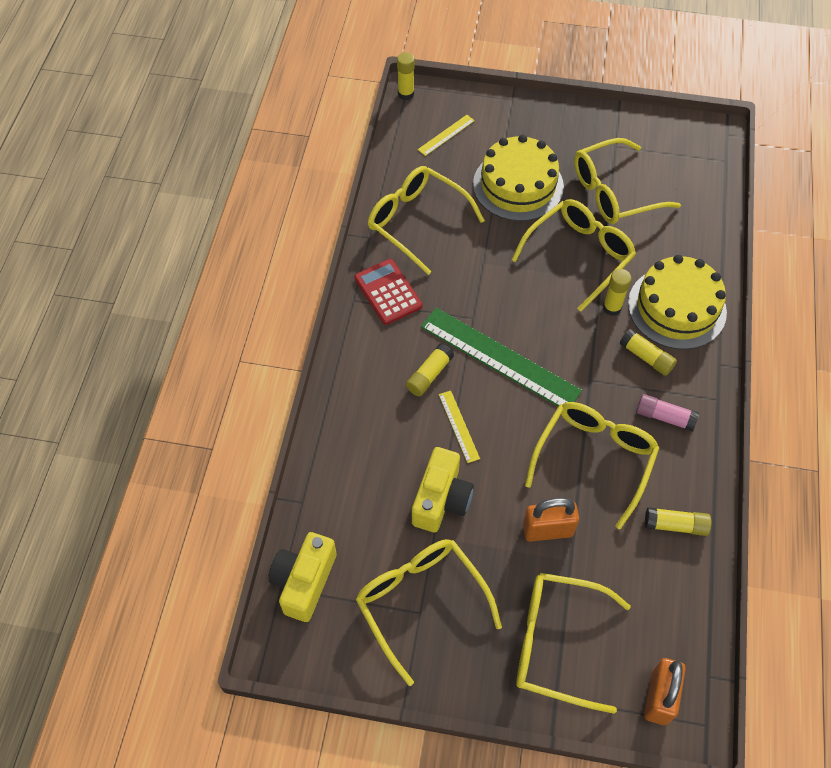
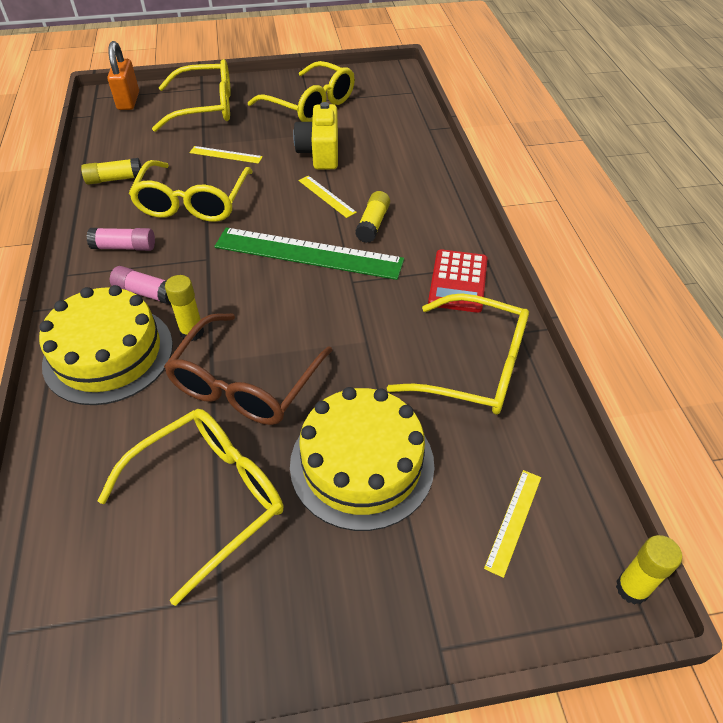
camera: 160 degrees right, 10 degrees down
(304, 581) = (398, 97): yellow camera -> none
(388, 292) = (458, 281): red calculator -> red calculator turned 60 degrees clockwise
(547, 530) = (226, 155): orange padlock -> yellow ruler
(579, 256) = (245, 383): yellow glasses -> brown glasses
(646, 357) = (146, 293): yellow glue stick -> pink glue stick

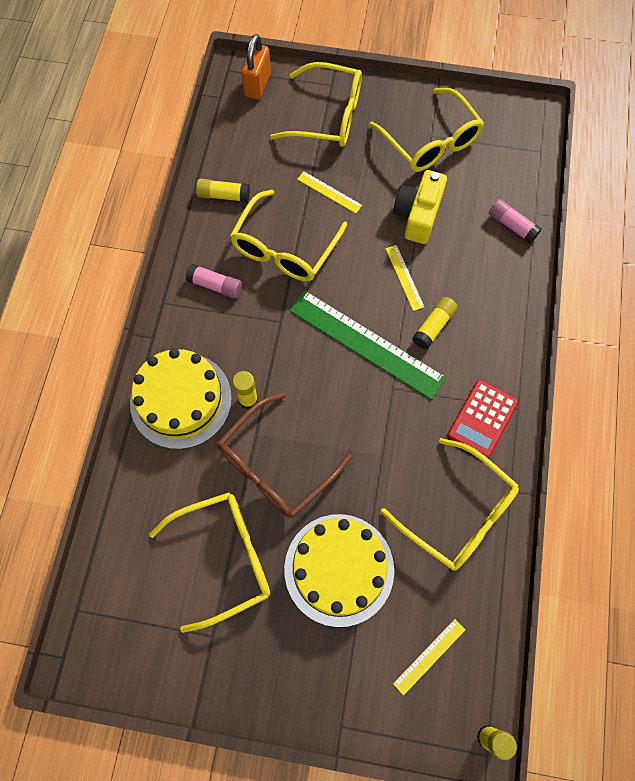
camera: 20 degrees right, 20 degrees up
(146, 293) = (222, 344): pink glue stick -> pink glue stick (512, 225)

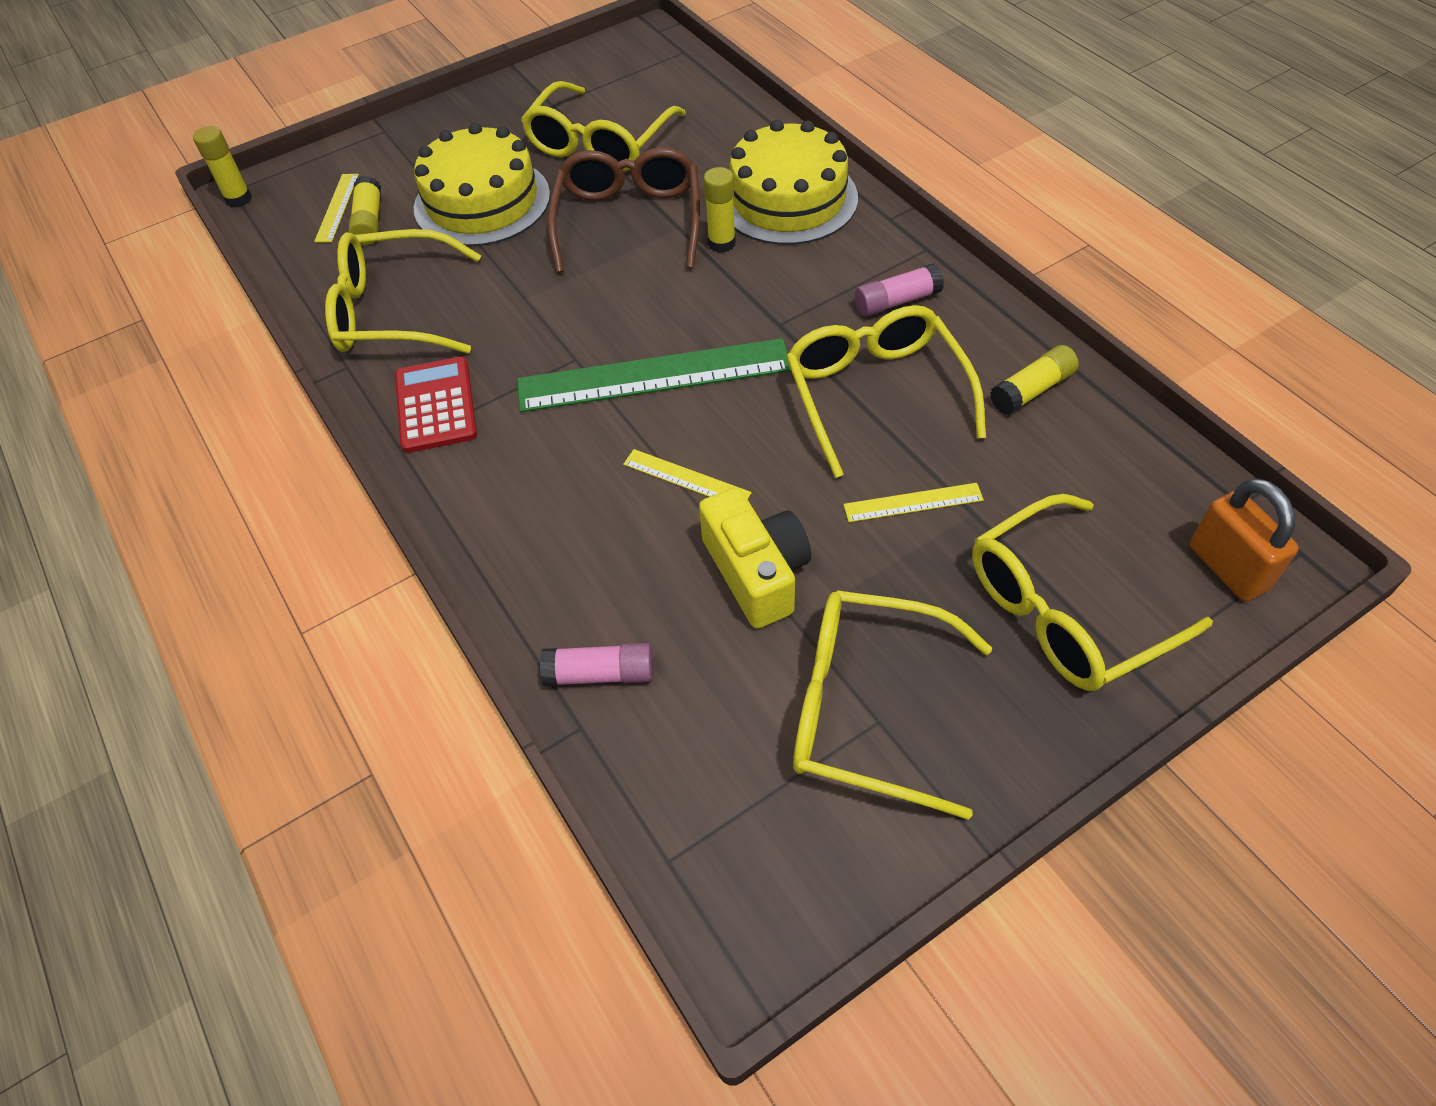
camera: 140 degrees right, 15 degrees down
(434, 326) = (588, 453): yellow glue stick -> yellow glue stick (369, 222)

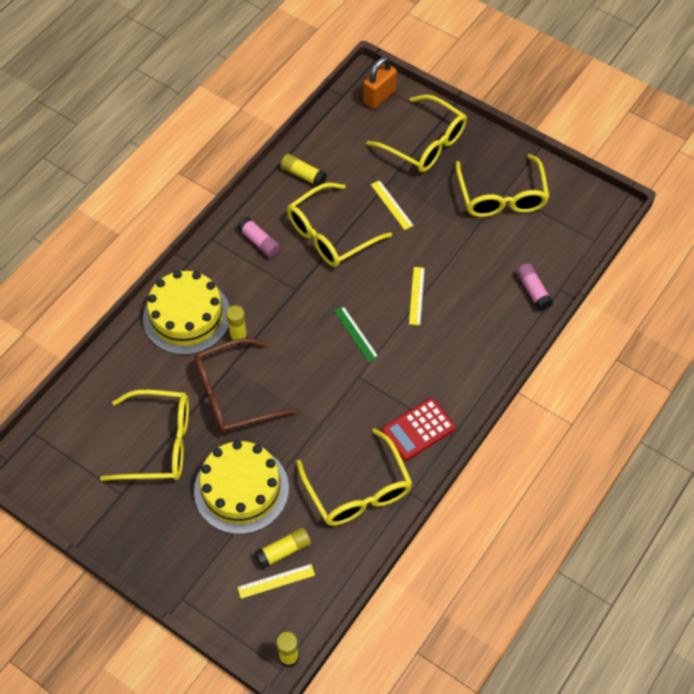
camera: 115 degrees left, 5 degrees up
(654, 376) = (356, 333): green ruler -> green ruler, size x0.46
(756, 572) = (456, 251): yellow camera -> none

